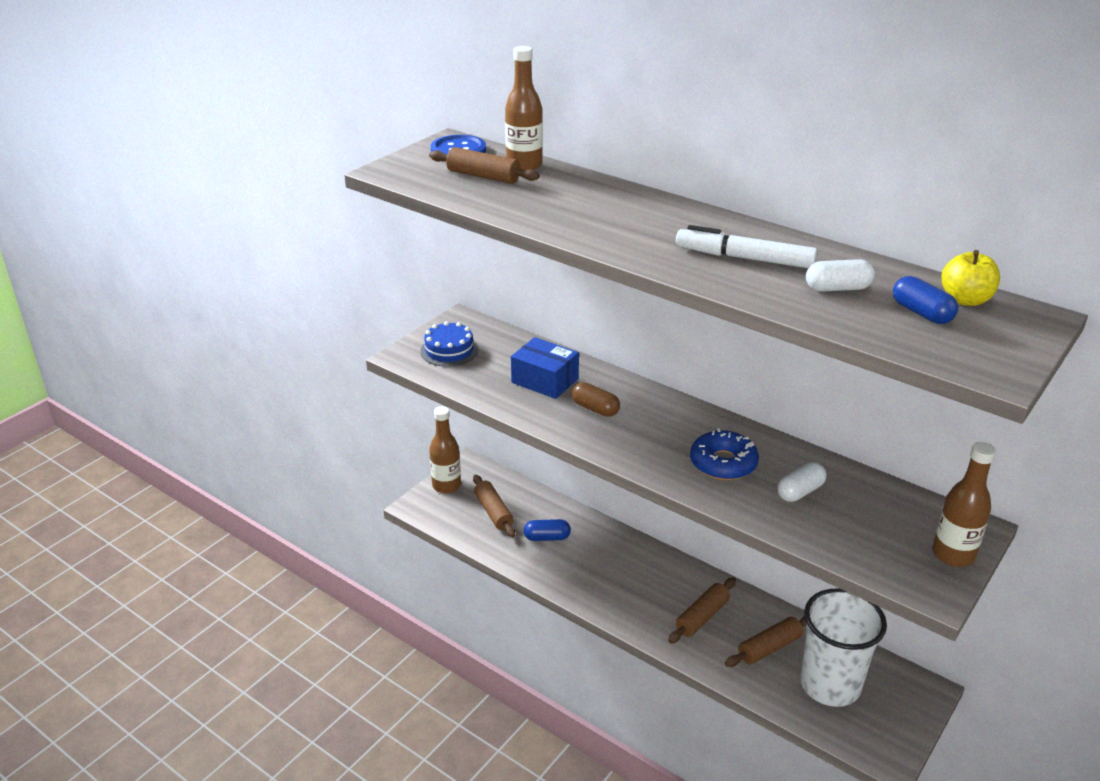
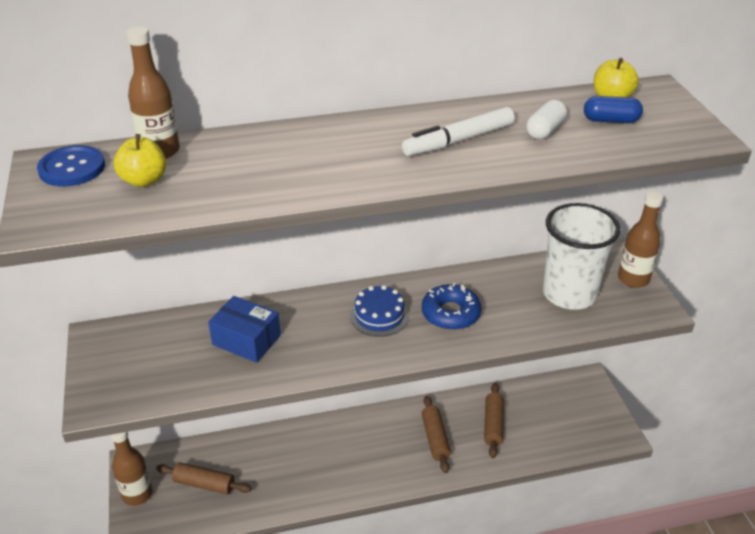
camera: 50 degrees left, 5 degrees up
(449, 350) = (129, 370): blue cake -> blue cake (379, 315)
(483, 176) = (144, 180): brown rolling pin -> yellow apple
(545, 380) = (246, 340): blue box -> blue box turned 45 degrees clockwise
(547, 537) = (270, 470): blue capsule -> none
(595, 409) = (315, 336): brown capsule -> none
(800, 491) = (516, 299): white capsule -> none
(830, 685) = (548, 419): white cup -> white cup (569, 294)

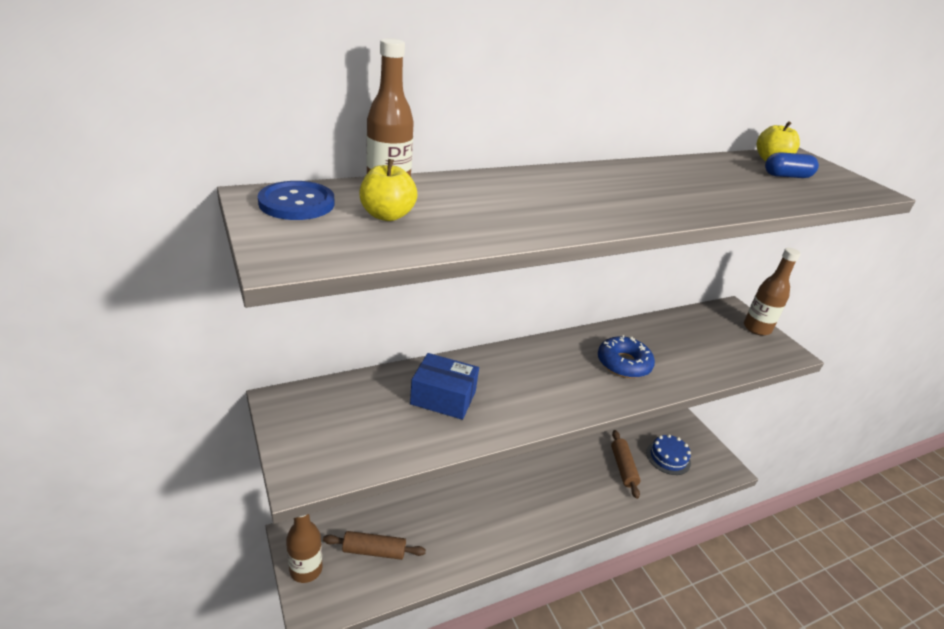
camera: 15 degrees left, 5 degrees down
(379, 315) = (561, 368): blue cake -> blue cake (668, 457)
(435, 438) = (578, 484): brown rolling pin -> none
(458, 140) = (674, 187): white marker -> none
(545, 130) = (741, 182): white capsule -> none
(569, 294) = (713, 342): white cup -> none

